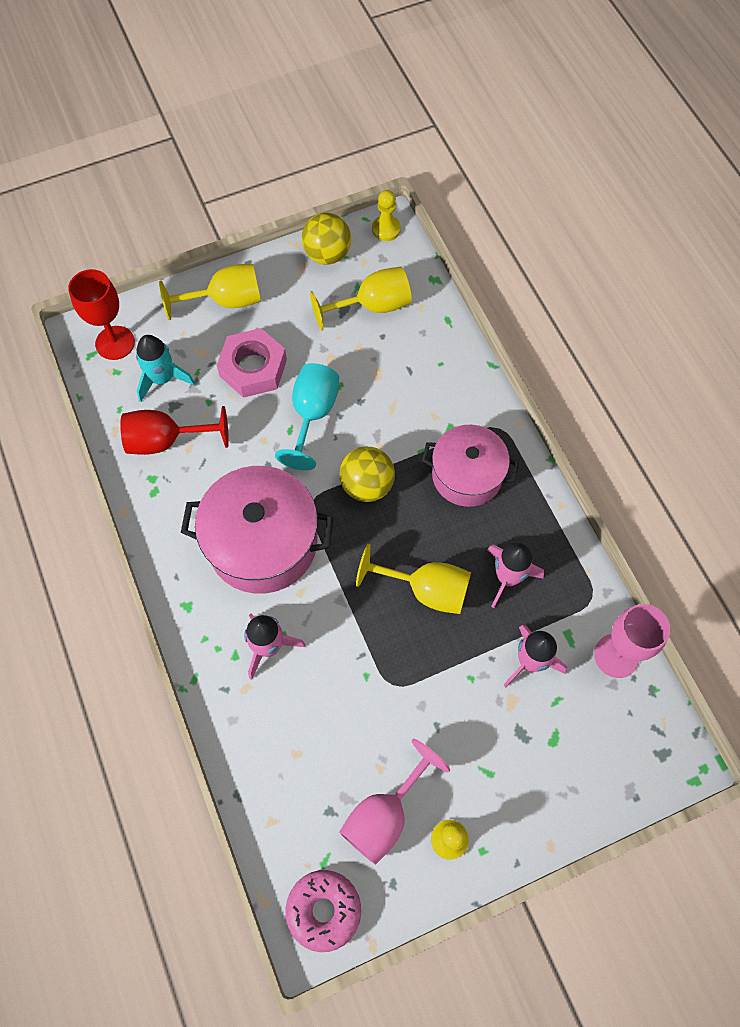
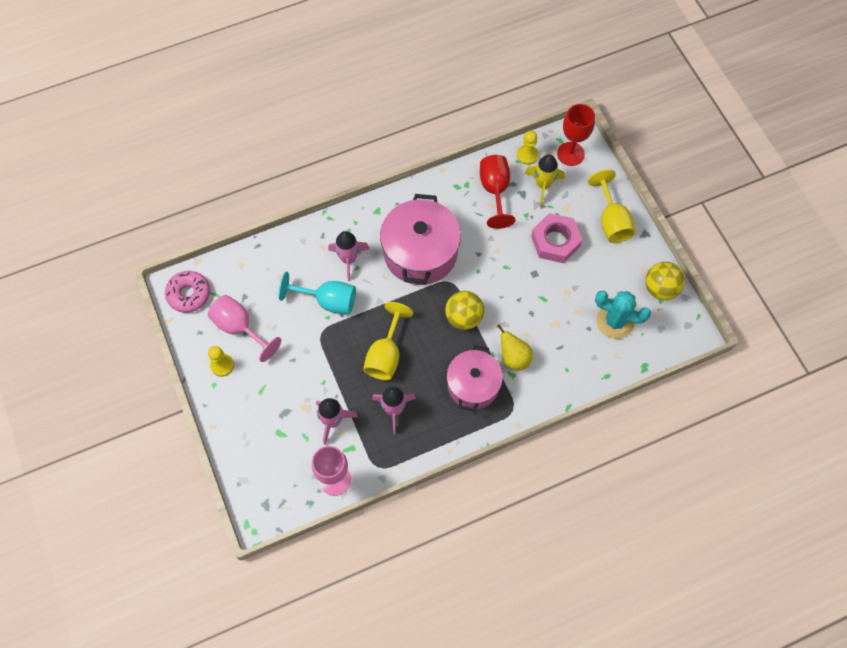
camera: 90 degrees right, 0 degrees up
(162, 379) = (543, 185): turquoise rocket -> yellow rocket
(312, 415) = (519, 281): turquoise goblet -> turquoise goblet (328, 301)
(373, 306) = (615, 321): yellow goblet -> turquoise cactus
(386, 229) = (689, 331): yellow pawn -> yellow pawn (527, 155)
(426, 424) = (513, 358): none -> yellow pear

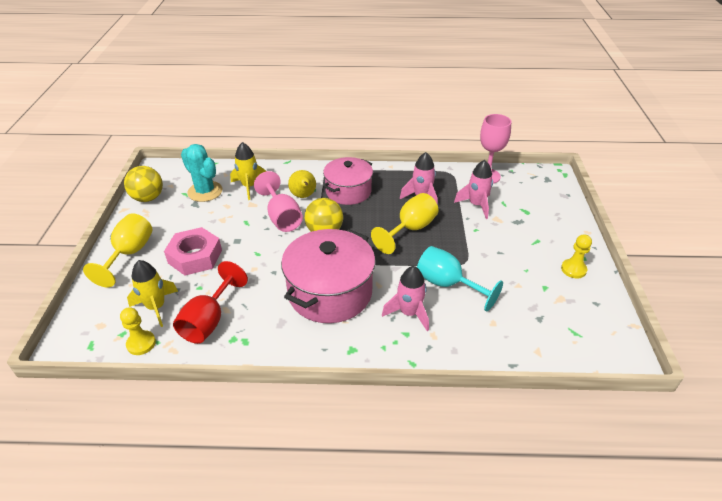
camera: 155 degrees left, 25 degrees down
(189, 294) = (607, 342): pink donut -> none
(239, 327) = (550, 293): pink goblet -> pink goblet (282, 217)
(570, 154) = (96, 326): red goblet -> none
(577, 348) = (249, 186): none -> yellow rocket

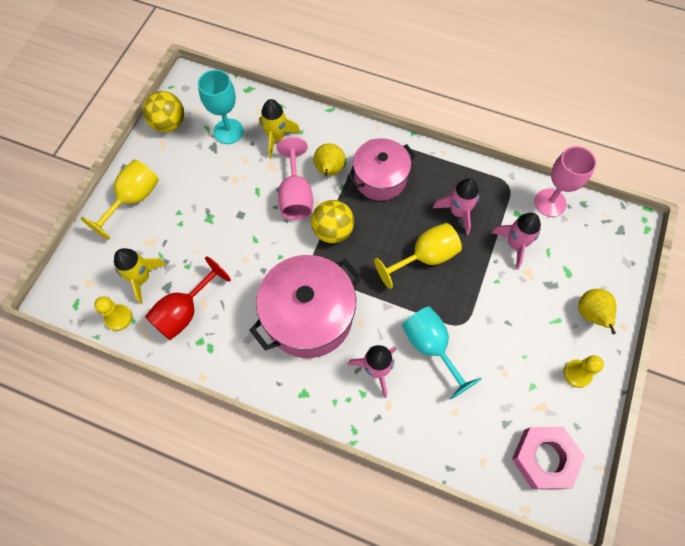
camera: 20 degrees right, 25 degrees up
(195, 256) = (193, 223): pink nut -> pink nut (544, 458)
(205, 191) = (228, 131): turquoise cactus -> turquoise goblet
(559, 231) = (591, 314): none -> yellow pear

